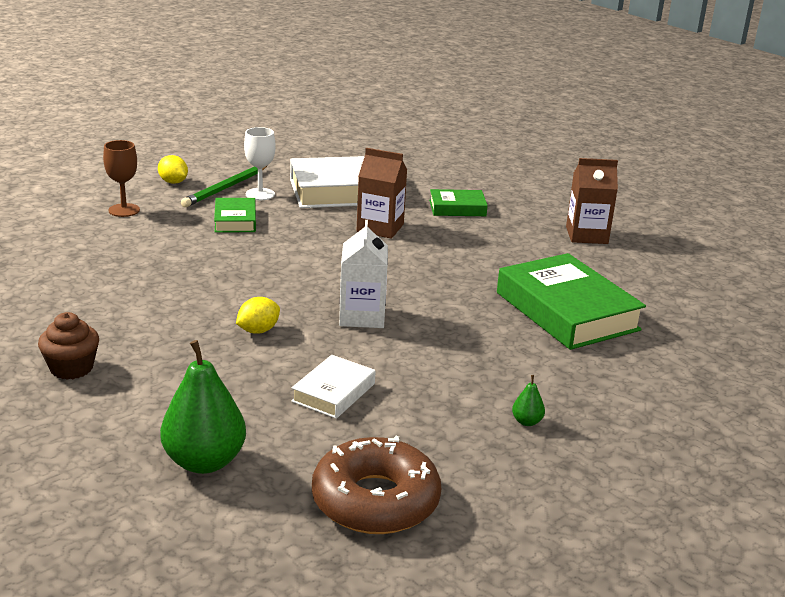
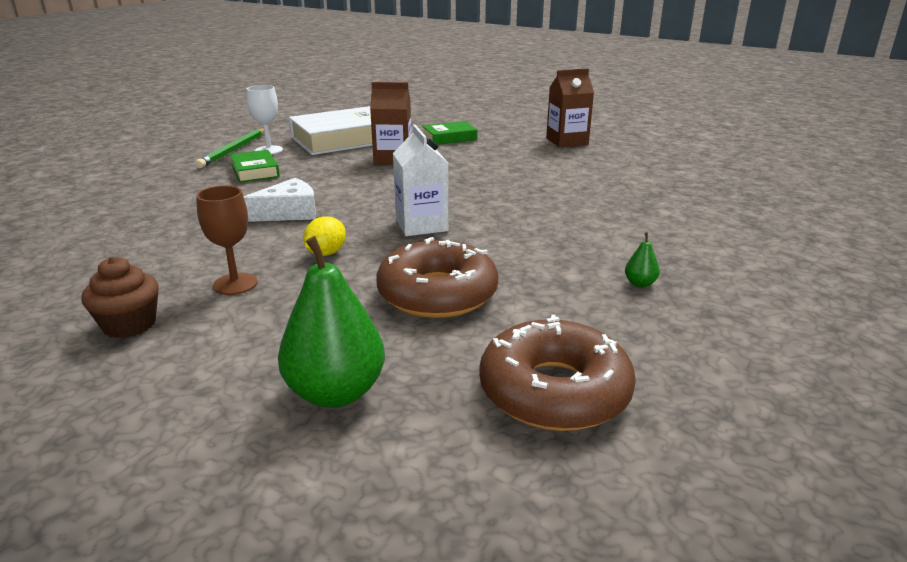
camera: 15 degrees left, 0 degrees up
(124, 210) = (138, 178): brown goblet -> brown goblet (235, 284)
(173, 182) = (180, 152): yellow lemon -> none
(245, 278) = (288, 213): none -> white cheese
(334, 392) = (437, 294): white book -> brown donut
(566, 311) = (597, 193): green book -> none

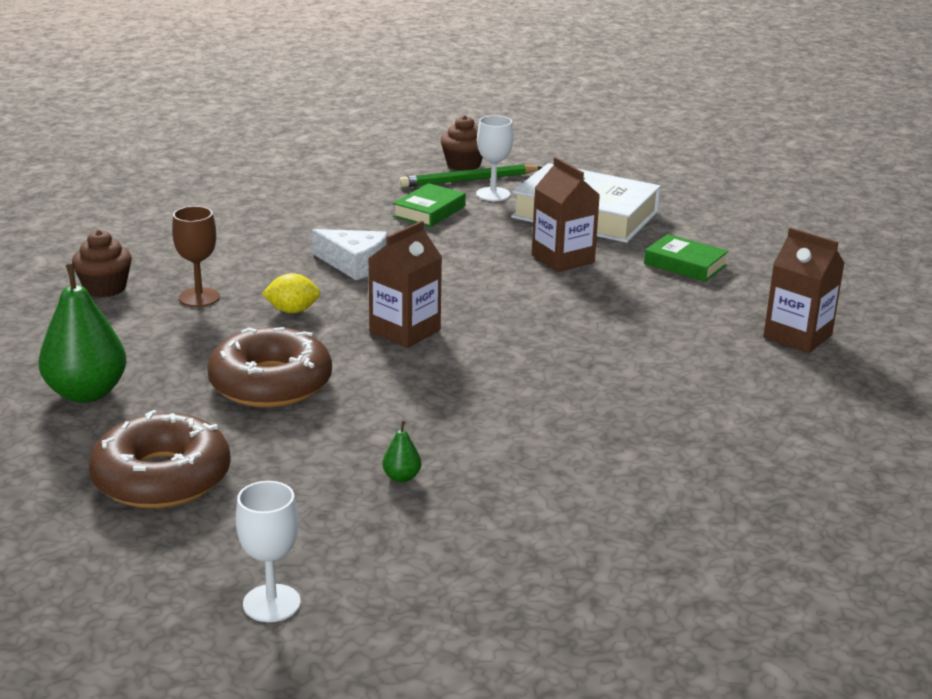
camera: 55 degrees right, 0 degrees up
(208, 145) = (463, 165): none -> brown cupcake
(421, 225) = (405, 331): white carton -> brown carton
(811, 390) = (271, 603): none -> white goblet

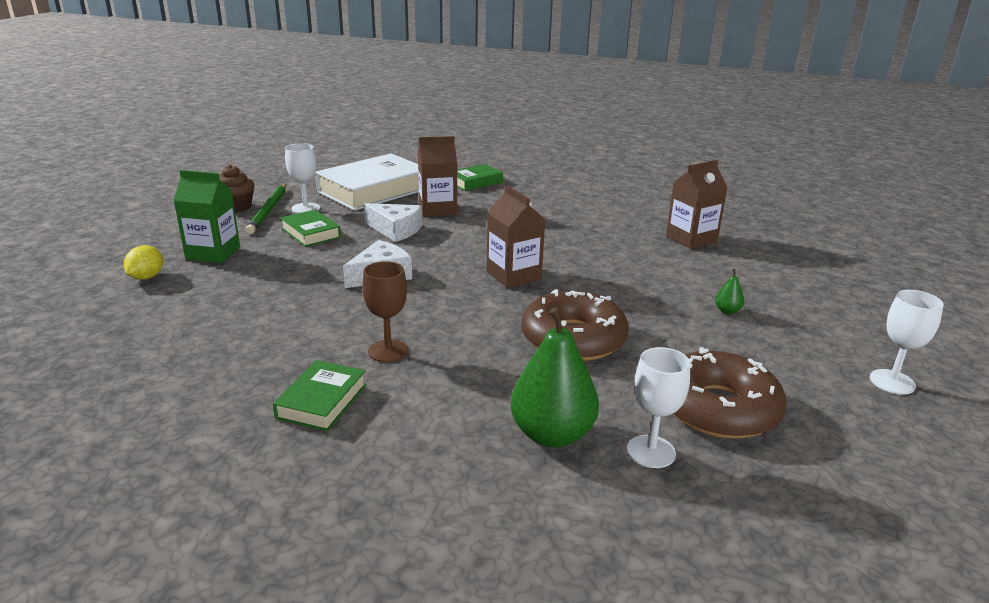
camera: 70 degrees left, 0 degrees up
(73, 444) = (651, 451): none -> white goblet
(105, 288) = (322, 401): brown cupcake -> green book
(292, 311) = (448, 312): yellow lemon -> yellow lemon (146, 277)
(346, 184) = (213, 253): none -> green carton
(476, 248) = (395, 230): none -> white cheese
(797, 336) = (585, 178): brown carton -> brown carton (691, 239)

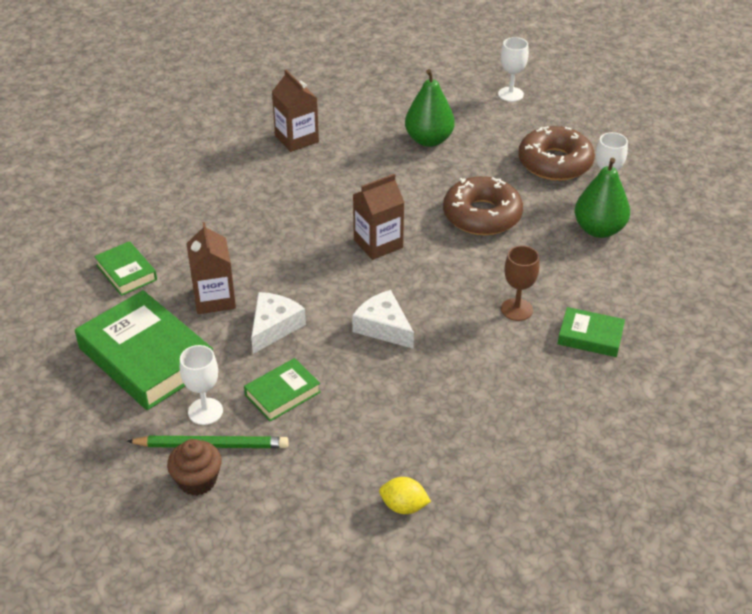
camera: 90 degrees left, 15 degrees up
(213, 253) = (340, 466): green carton -> none
(374, 190) = (146, 357): white book -> green book
(727, 311) = (429, 140): green pear -> green pear, size x2.36

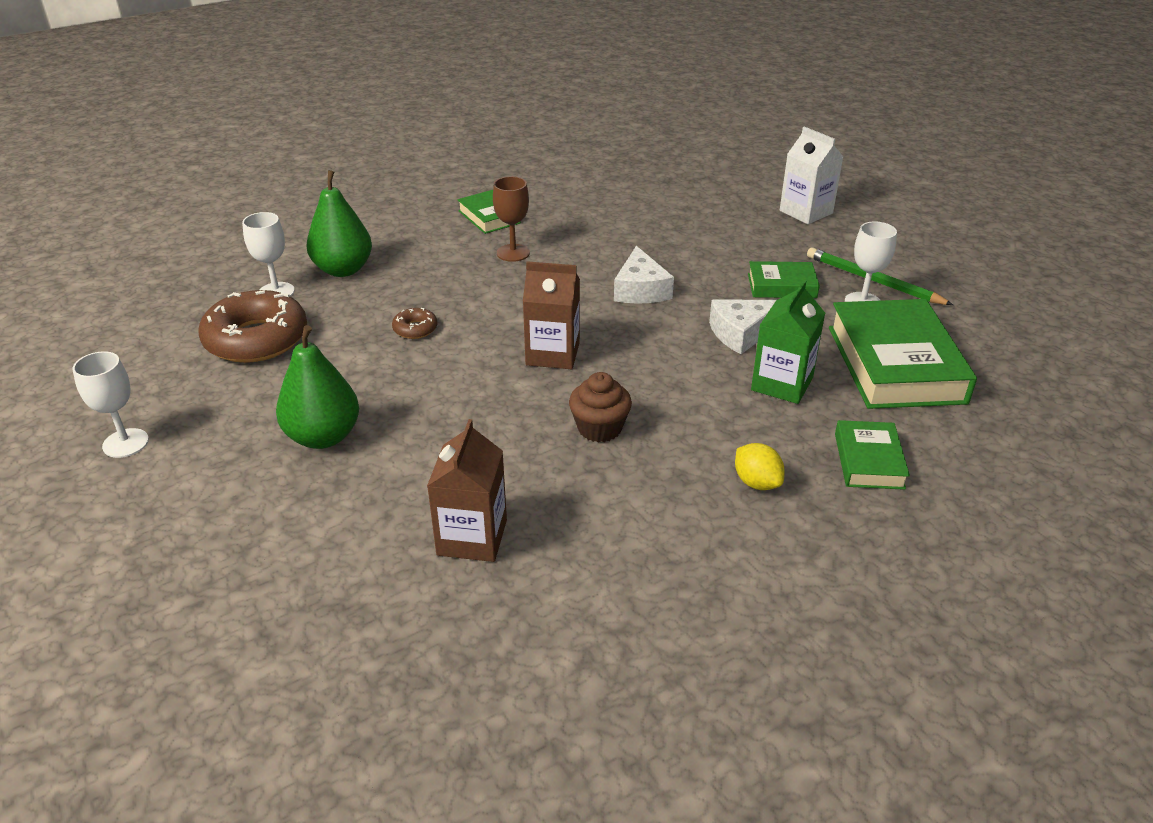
camera: 140 degrees left, 5 degrees down
(197, 480) = (900, 267): brown cupcake -> brown cupcake (599, 428)
(214, 299) = (782, 384): brown carton -> green carton
(338, 519) = (806, 212): none -> white carton
(403, 506) = (753, 200): yellow lemon -> yellow lemon (756, 482)
(482, 215) = (415, 329): brown donut -> brown donut, size x0.44

